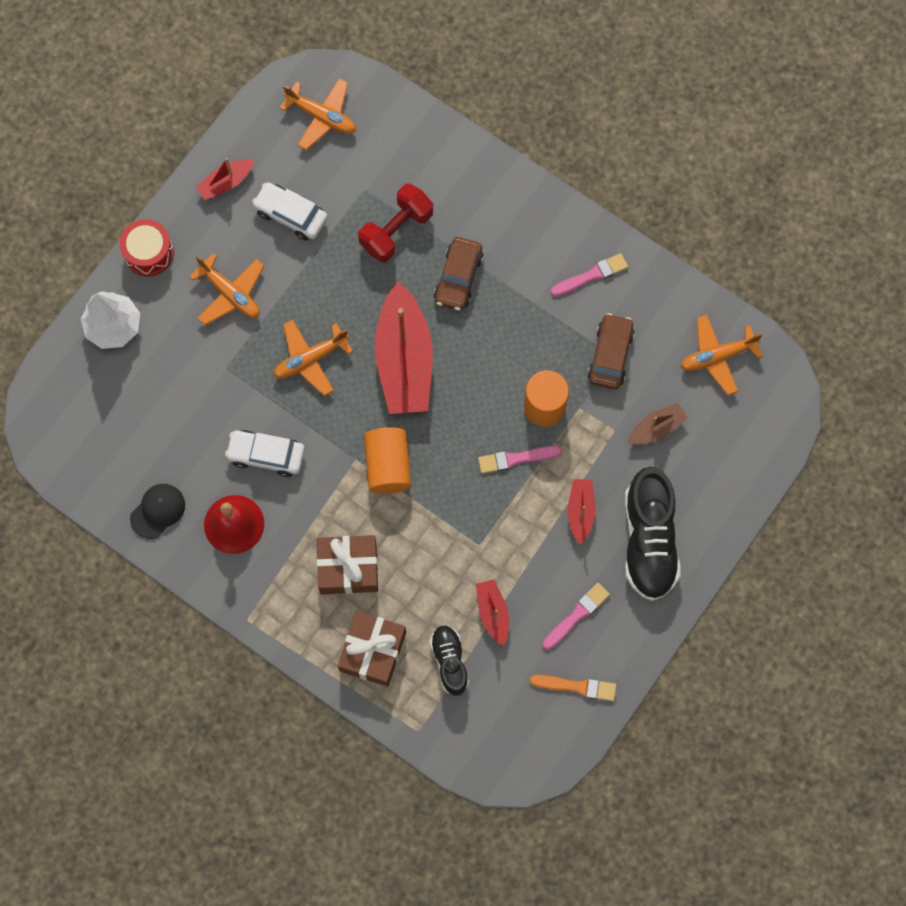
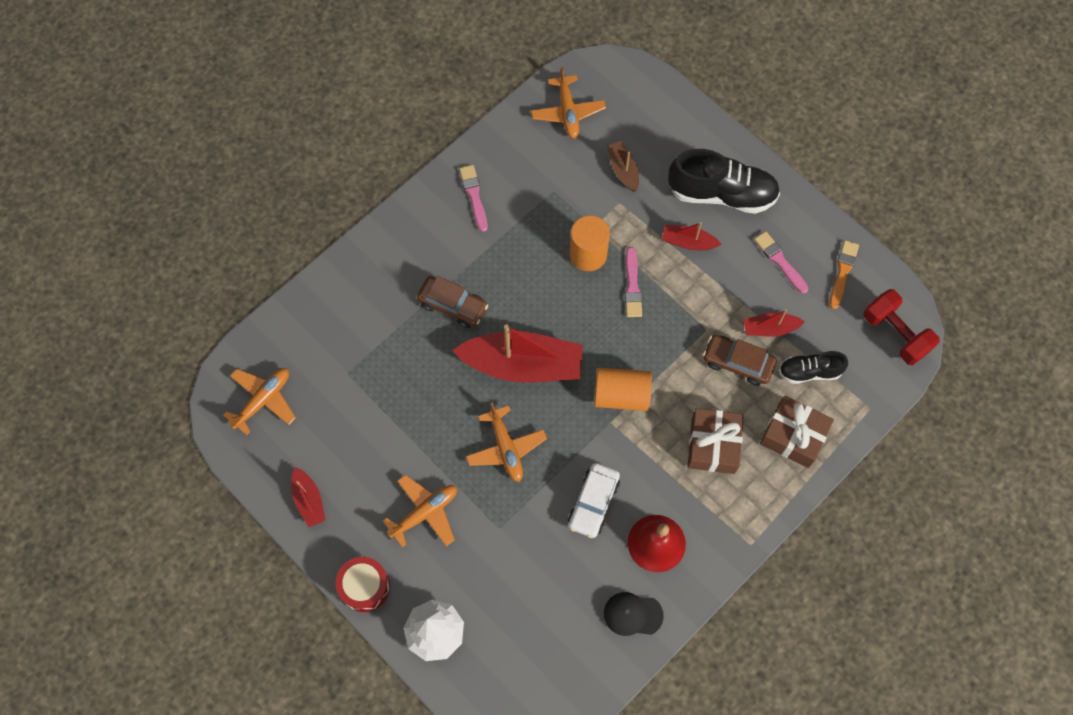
camera: 80 degrees left, 5 degrees down
(158, 511) = (632, 614): black cap -> black cap turned 45 degrees counterclockwise
(291, 215) = (357, 444): white car -> none
(396, 230) = (394, 351): red dumbbell -> red dumbbell (895, 334)
(610, 355) = (551, 194): brown car -> brown car (737, 363)

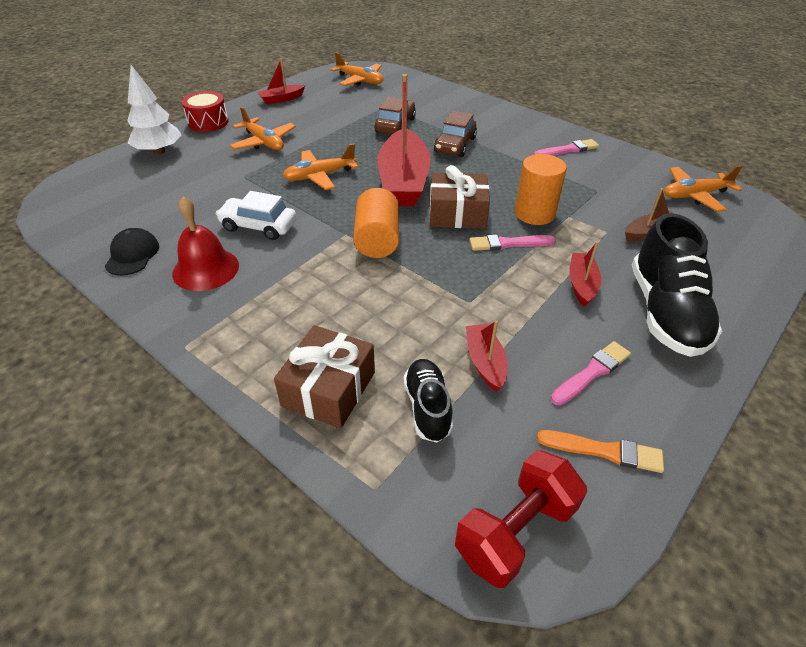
camera: 85 degrees right, 25 degrees down
(713, 445) = (318, 311): brown gift -> brown gift (457, 213)
(737, 363) = (429, 331): brown car -> brown car (395, 125)

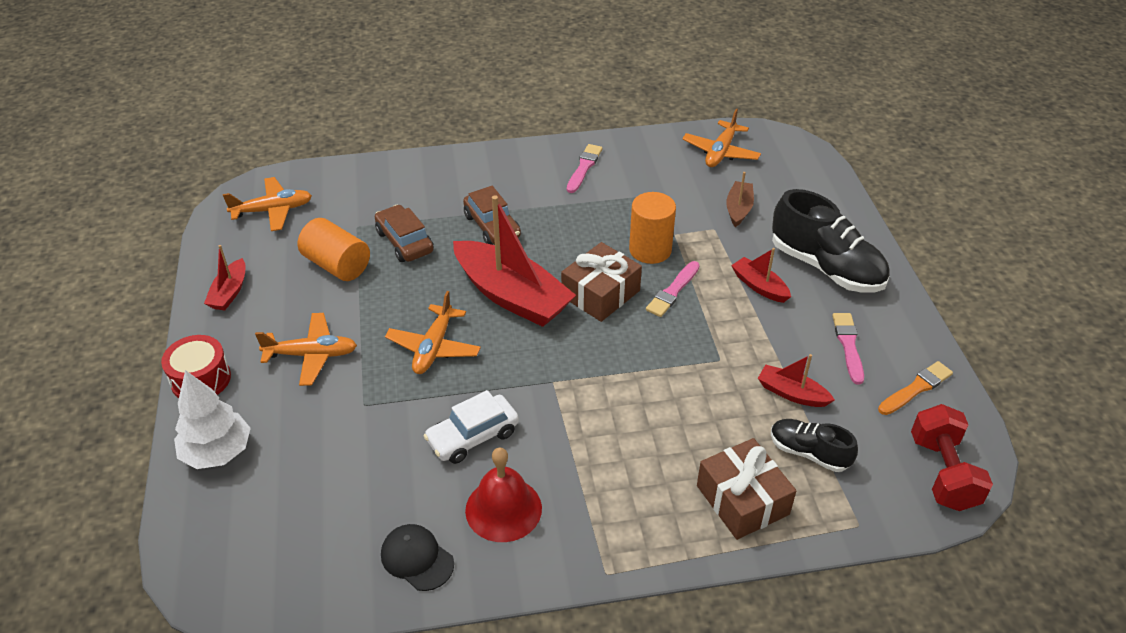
camera: 50 degrees left, 0 degrees up
(377, 240) = (584, 366): orange cylinder -> orange cylinder (337, 265)

